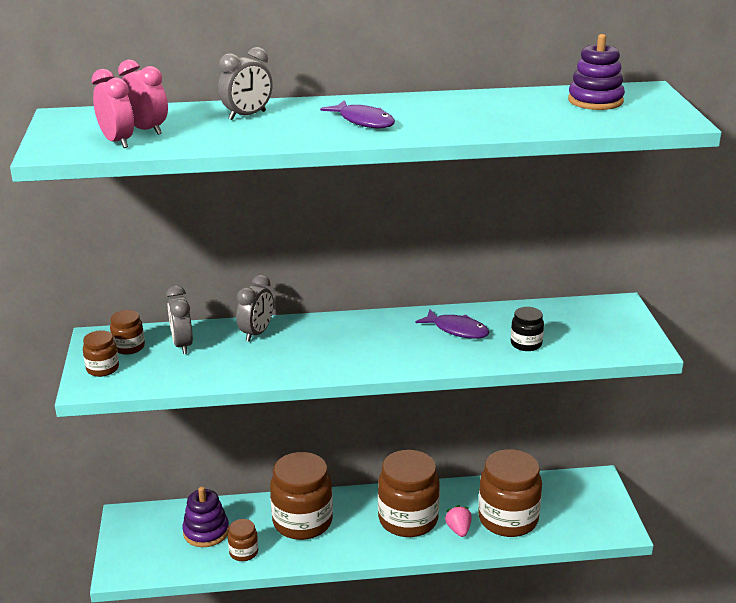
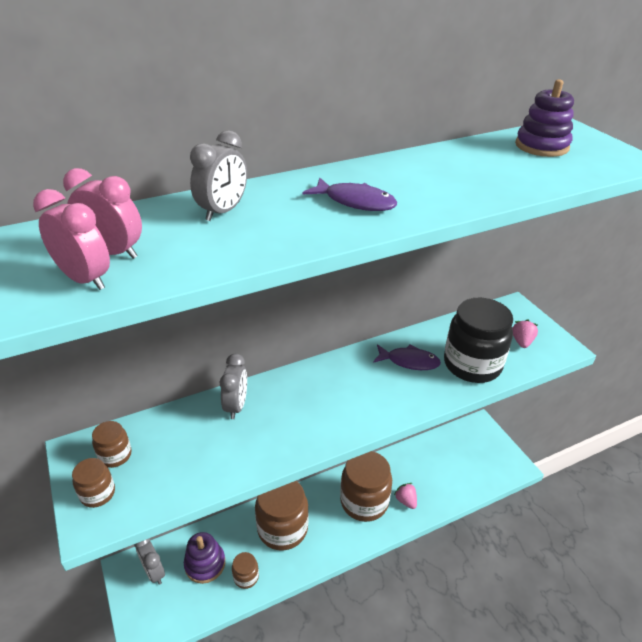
camera: 20 degrees left, 10 degrees up
(182, 345) = (170, 439): grey clock -> grey clock (154, 571)
(508, 519) = (436, 479): brown jar -> none
(526, 344) = (472, 364): black jar -> black jar, size x2.13
(601, 335) = (522, 342): none -> pink strawberry

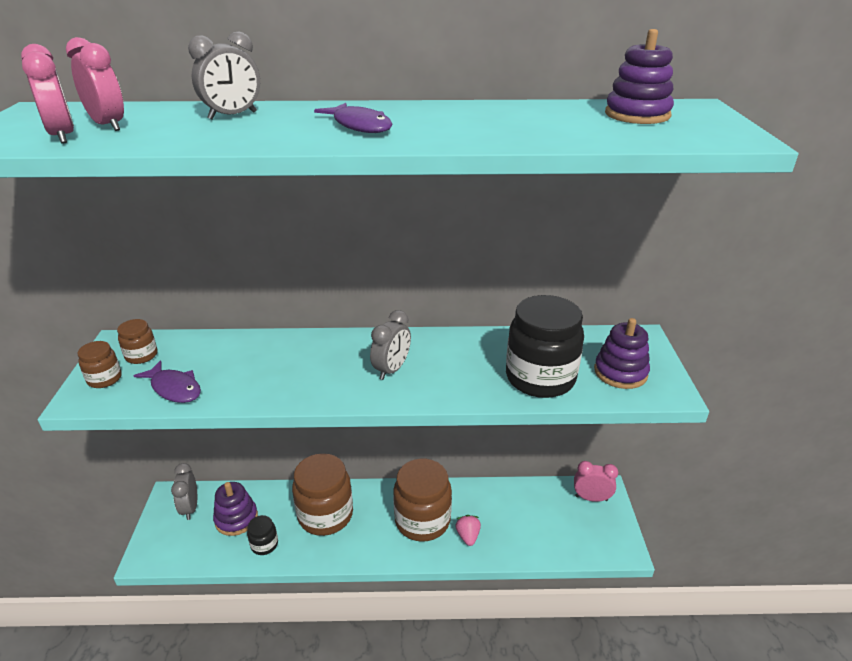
camera: 25 degrees right, 5 degrees down
(236, 406) = (271, 347): grey clock -> grey clock (392, 369)
(246, 577) = (264, 544): brown jar -> black jar
(409, 361) = (471, 356): purple fish -> purple fish (174, 388)
(474, 435) = (591, 498): none -> pink clock
(522, 342) = (620, 372): pink strawberry -> purple stacking toy

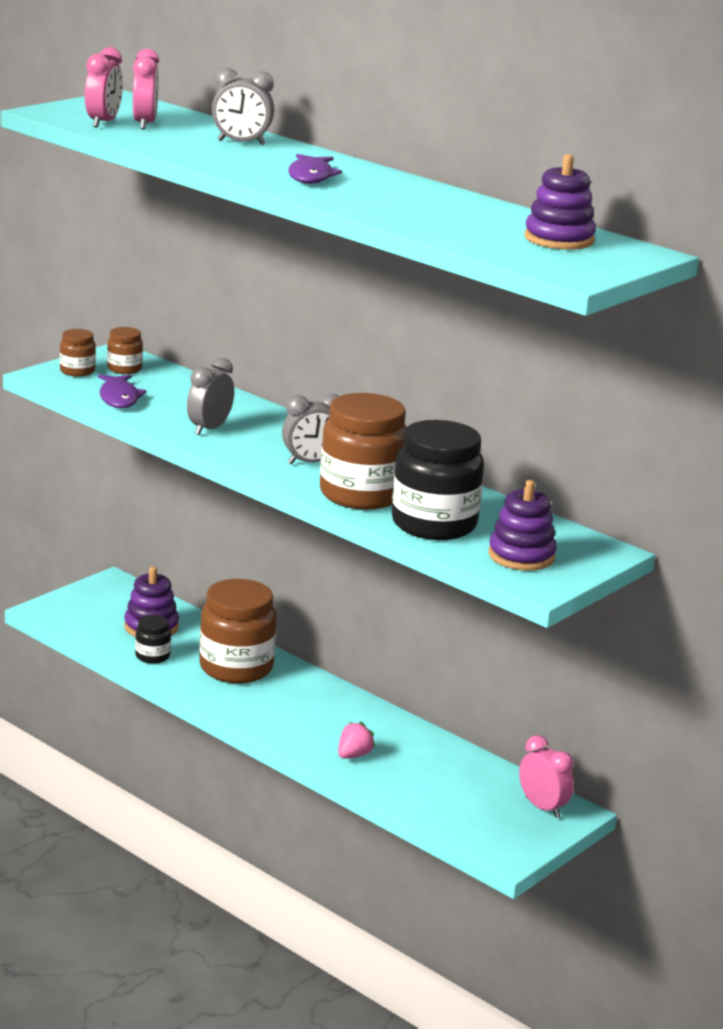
camera: 40 degrees right, 10 degrees down
(190, 508) = (120, 599): grey clock -> grey clock (209, 429)
(422, 520) = (325, 721): brown jar -> brown jar (361, 495)

